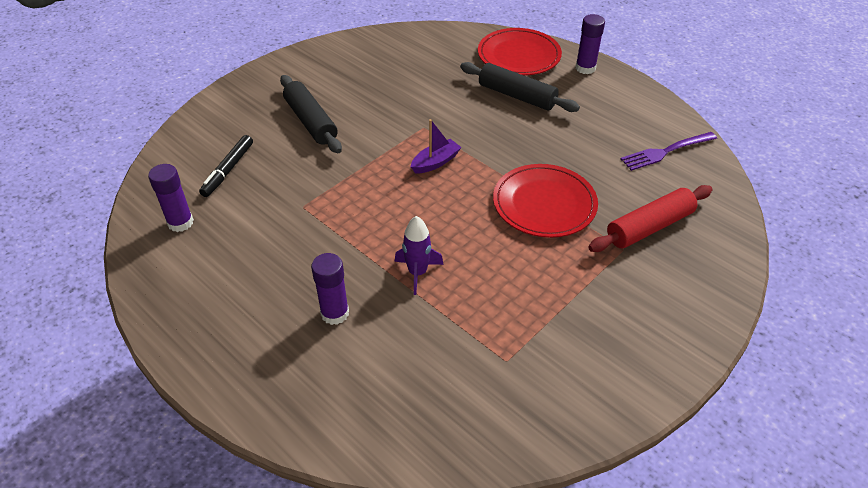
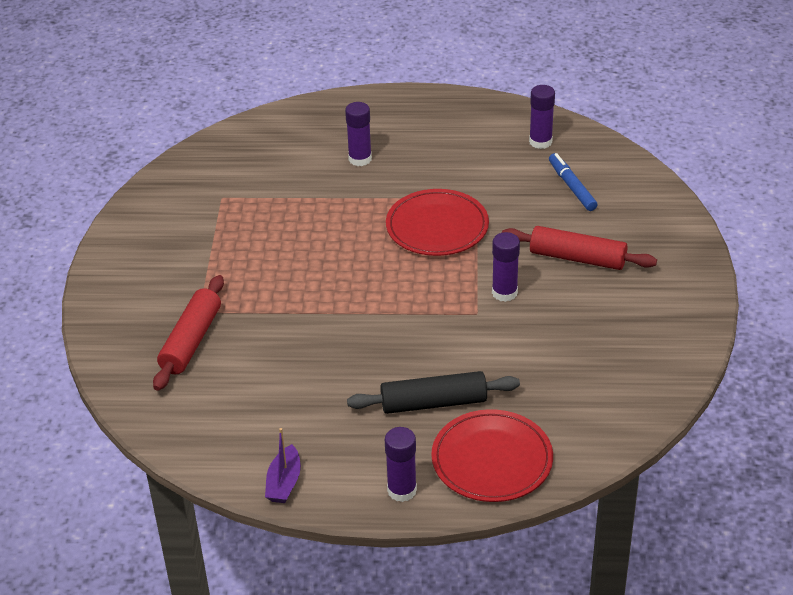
camera: 140 degrees right, 5 degrees down
(228, 170) = (572, 187): black marker -> blue marker
(311, 121) = (577, 258): black rolling pin -> red rolling pin
(388, 129) = (504, 293): none -> purple glue stick
(417, 272) = (336, 208): purple rocket -> none
(435, 162) = (424, 289): purple boat -> purple boat (284, 483)
(544, 204) = (295, 309): red plate -> red plate (437, 227)
(666, 151) = (228, 428): purple fork -> none

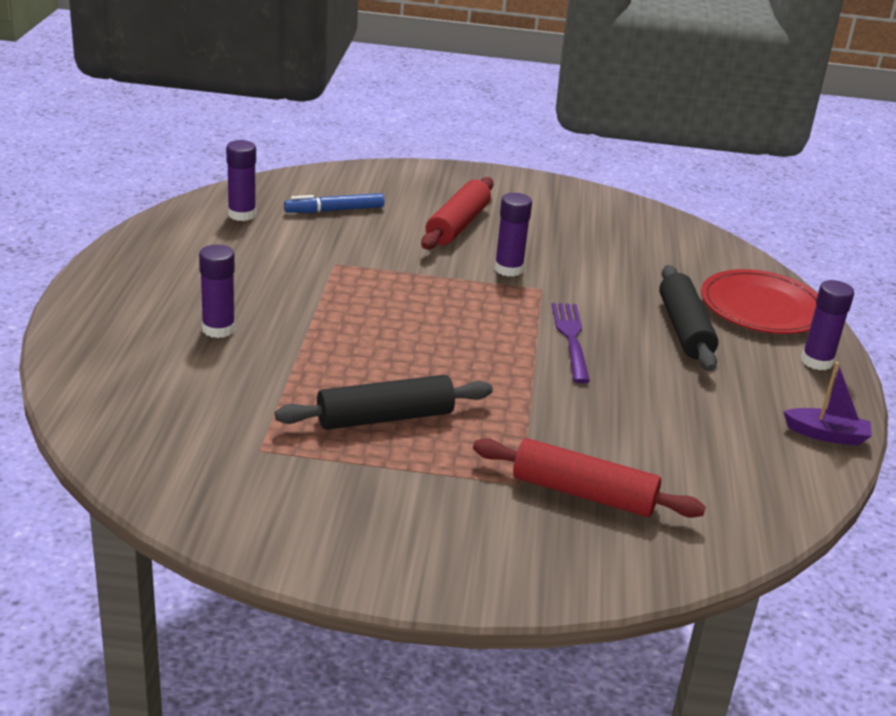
camera: 90 degrees left, 10 degrees down
(265, 244) = (385, 418): none -> black rolling pin
(397, 332) = (571, 339): none -> purple fork
(437, 227) = (382, 293): red plate -> none

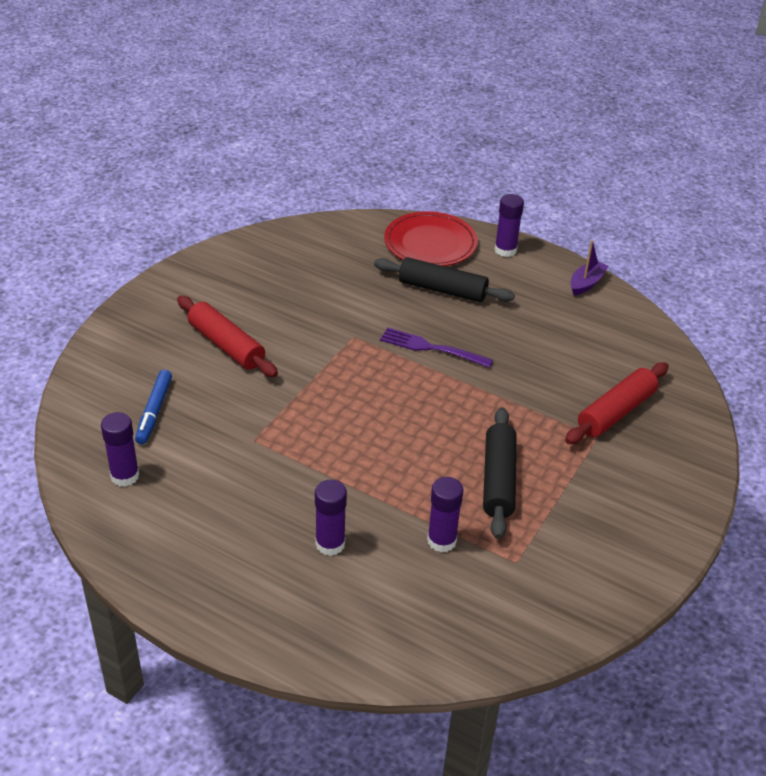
camera: 65 degrees left, 10 degrees up
(508, 269) = (315, 343): purple glue stick -> purple glue stick (441, 541)

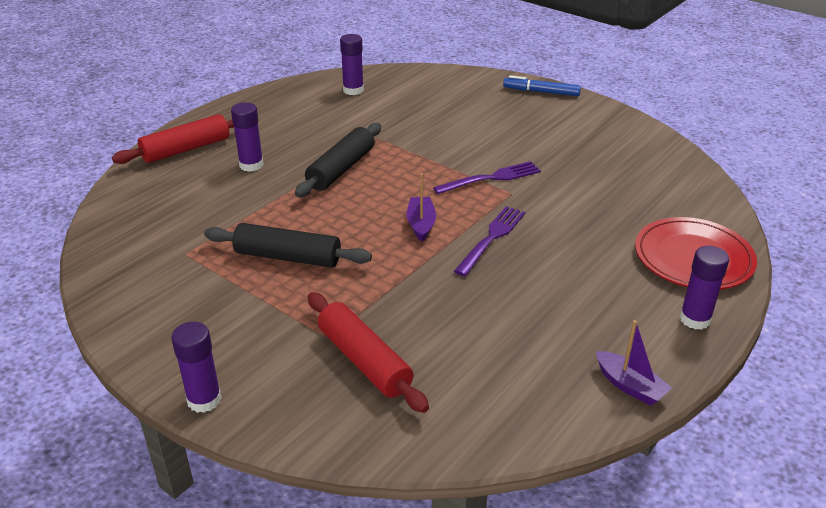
camera: 100 degrees right, 5 degrees down
(154, 411) = (420, 100): blue marker -> blue marker (541, 92)
(226, 345) = (500, 129): red rolling pin -> red rolling pin (186, 149)
(329, 350) = (491, 178): none -> purple fork
(420, 393) = (421, 224): none -> purple boat
(441, 541) = (229, 217): purple glue stick -> purple glue stick (204, 400)
(442, 290) = (598, 257): black rolling pin -> black rolling pin (341, 169)

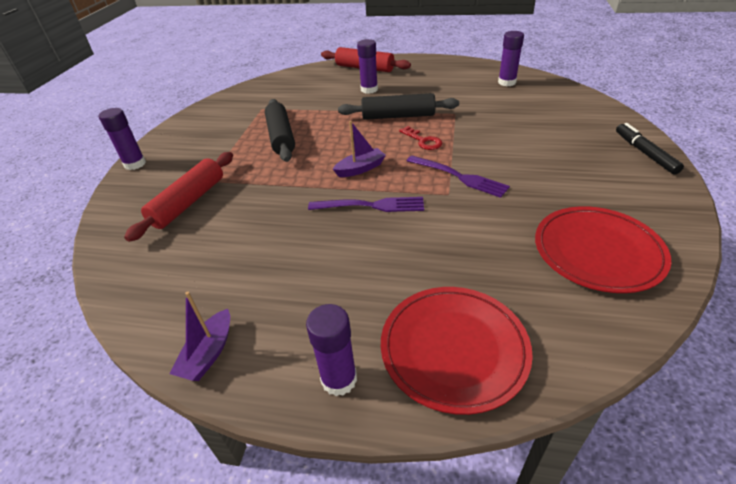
camera: 65 degrees right, 5 degrees up
(409, 173) = (423, 141): none -> red key
(541, 92) = (645, 153): blue marker -> black marker
(636, 163) = (597, 252): none -> red plate

